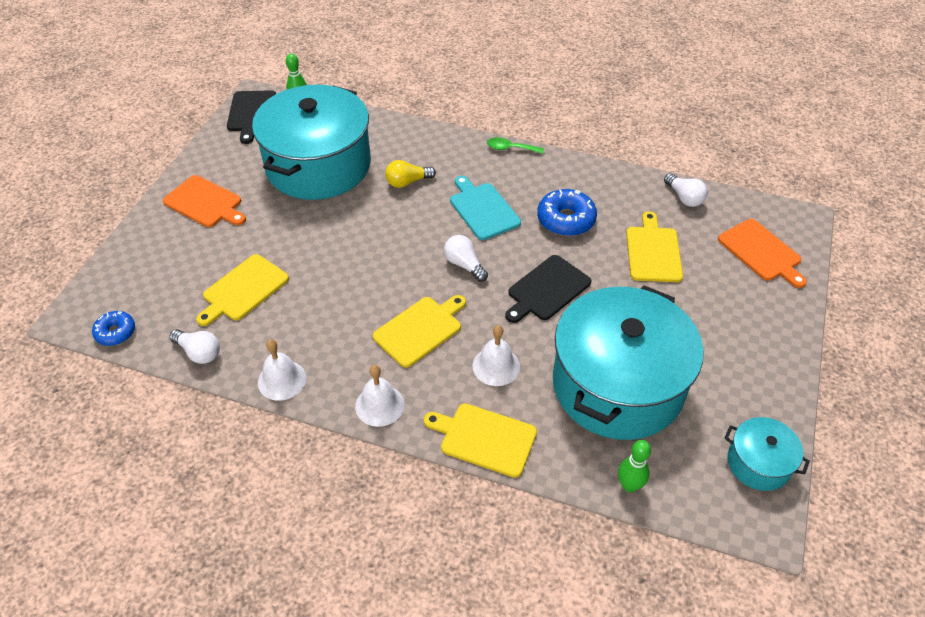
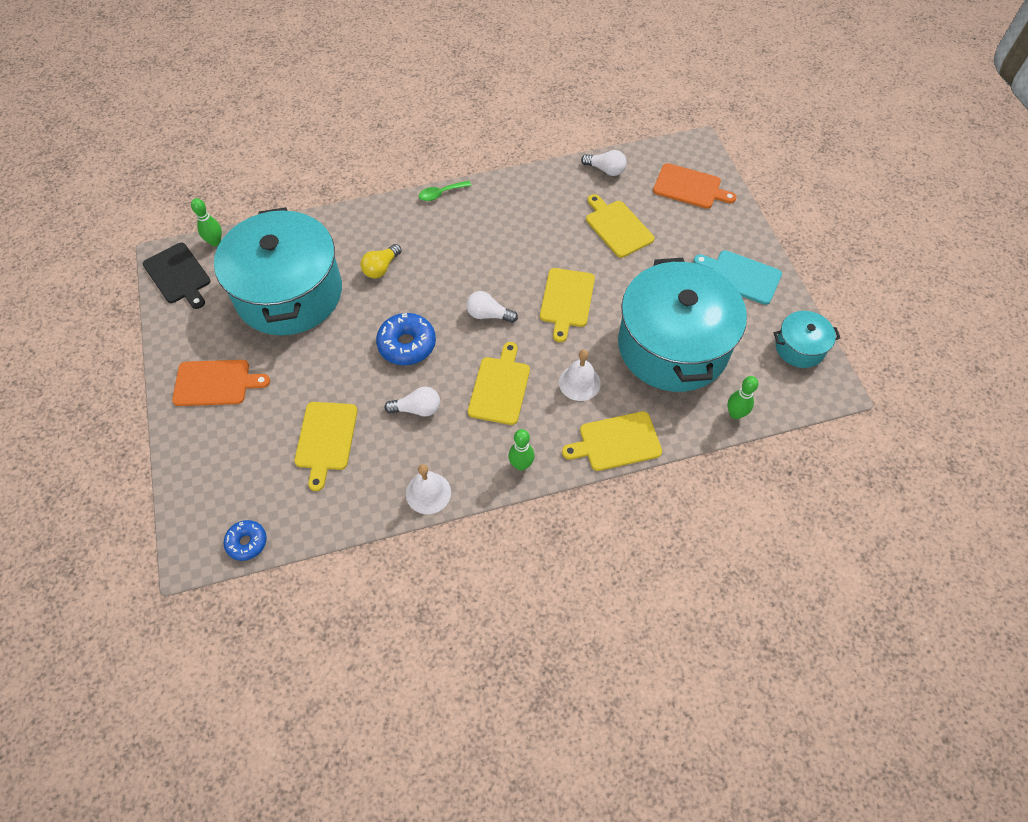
camera: 35 degrees left, 10 degrees up
(199, 352) = (338, 513): white light bulb -> white light bulb (417, 409)
(379, 405) = (521, 465): white bell -> green bowling pin
(483, 209) = (463, 259): turquoise cutting board -> turquoise cutting board (741, 276)
(547, 289) = (566, 300): black cutting board -> yellow cutting board
(566, 220) = (534, 234): blue donut -> blue donut (407, 344)

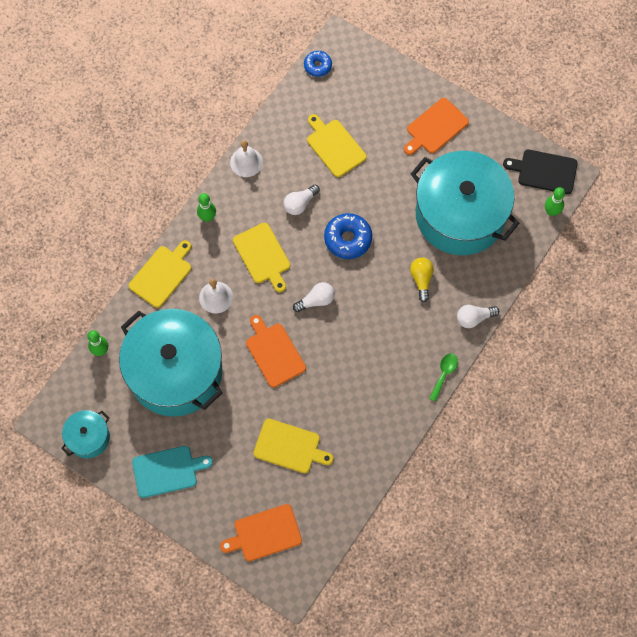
camera: 140 degrees right, 10 degrees up
(566, 300) = (274, 353): yellow cutting board -> orange cutting board
(605, 170) = (343, 499): white light bulb -> white light bulb (474, 318)

